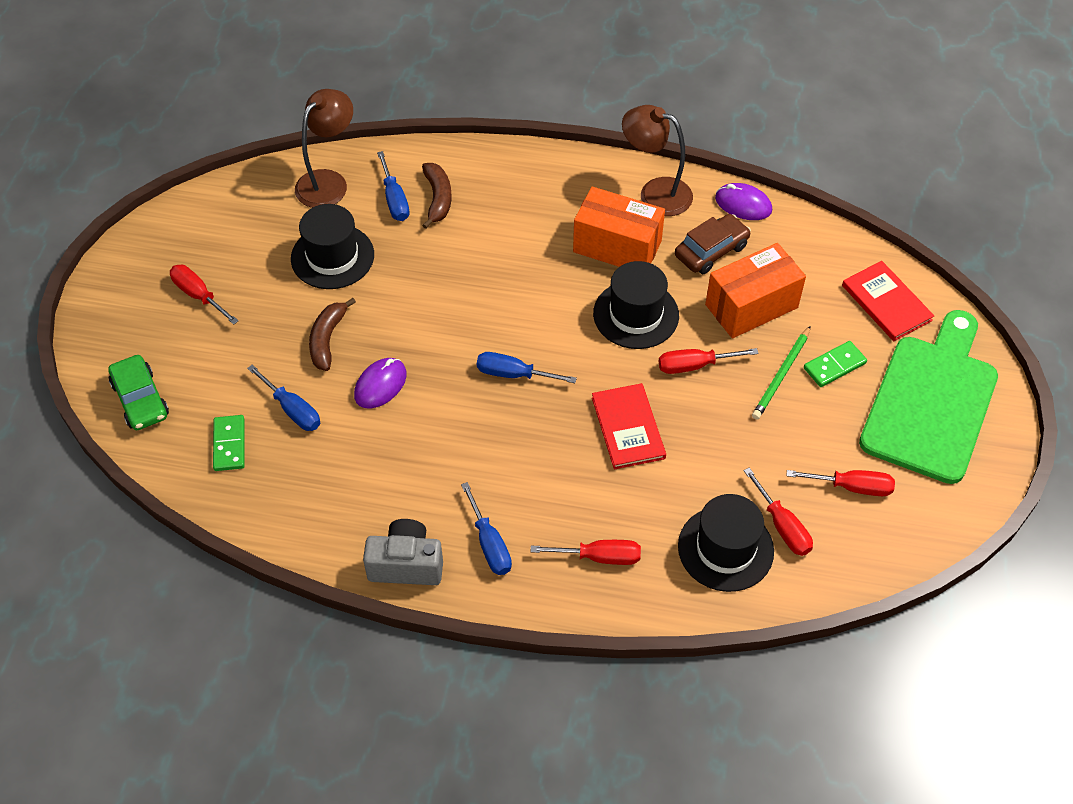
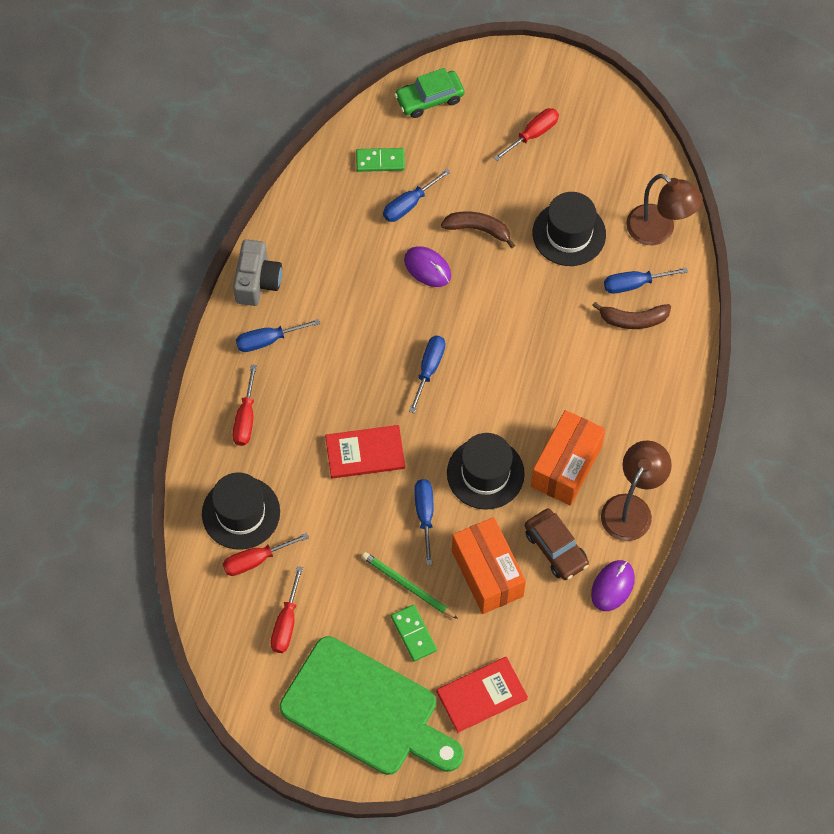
camera: 95 degrees right, 10 degrees up
(694, 365) = (425, 515): red screwdriver -> blue screwdriver

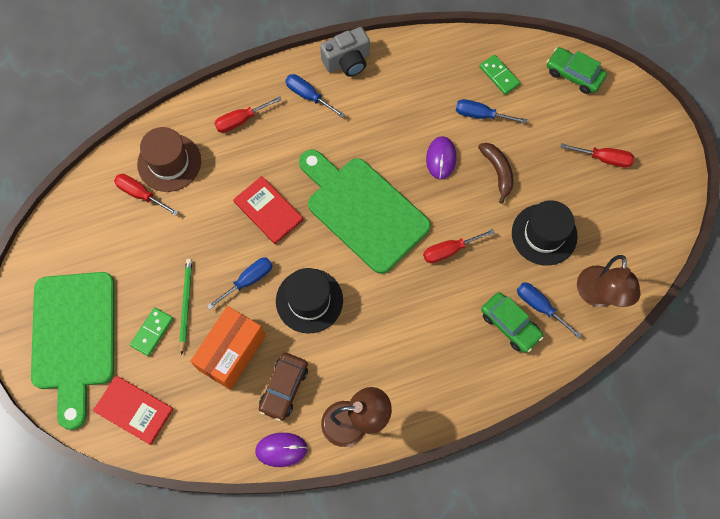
camera: 55 degrees right, 5 degrees up
(241, 513) = (169, 162): black hat -> brown hat
(286, 623) = (107, 243): red screwdriver -> red screwdriver (449, 250)
(429, 369) = (363, 210): blue screwdriver -> green cutting board
(566, 466) = (354, 353): orange box -> none
(633, 319) = (510, 325): brown banana -> green car

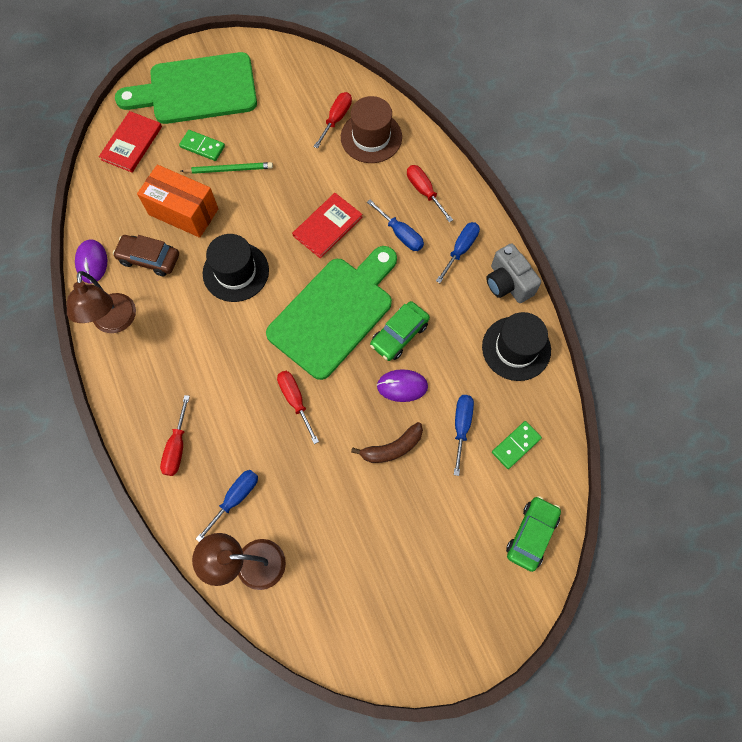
camera: 85 degrees right, 0 degrees up
(248, 280) = (254, 217): blue screwdriver -> blue screwdriver (400, 234)
(510, 325) = (214, 467): green car -> green car (399, 335)
(544, 234) = (320, 501): black hat -> black hat (516, 348)
(604, 159) = (422, 572): red screwdriver -> red screwdriver (177, 447)

